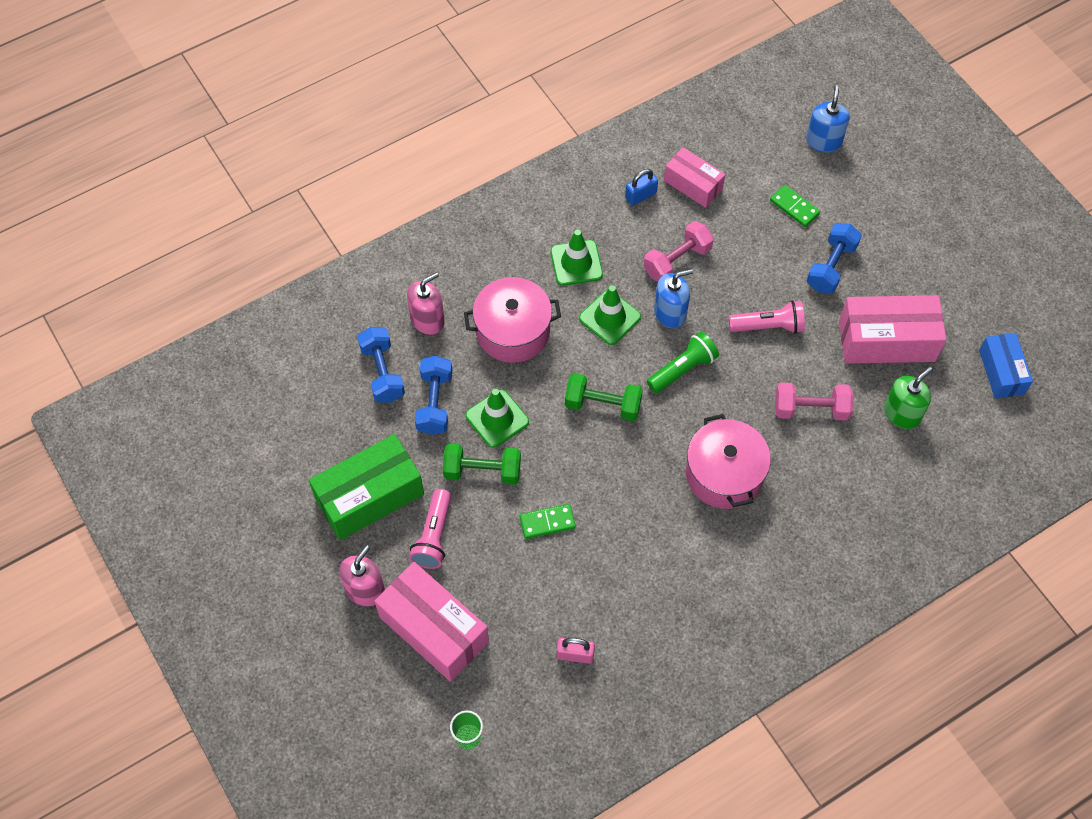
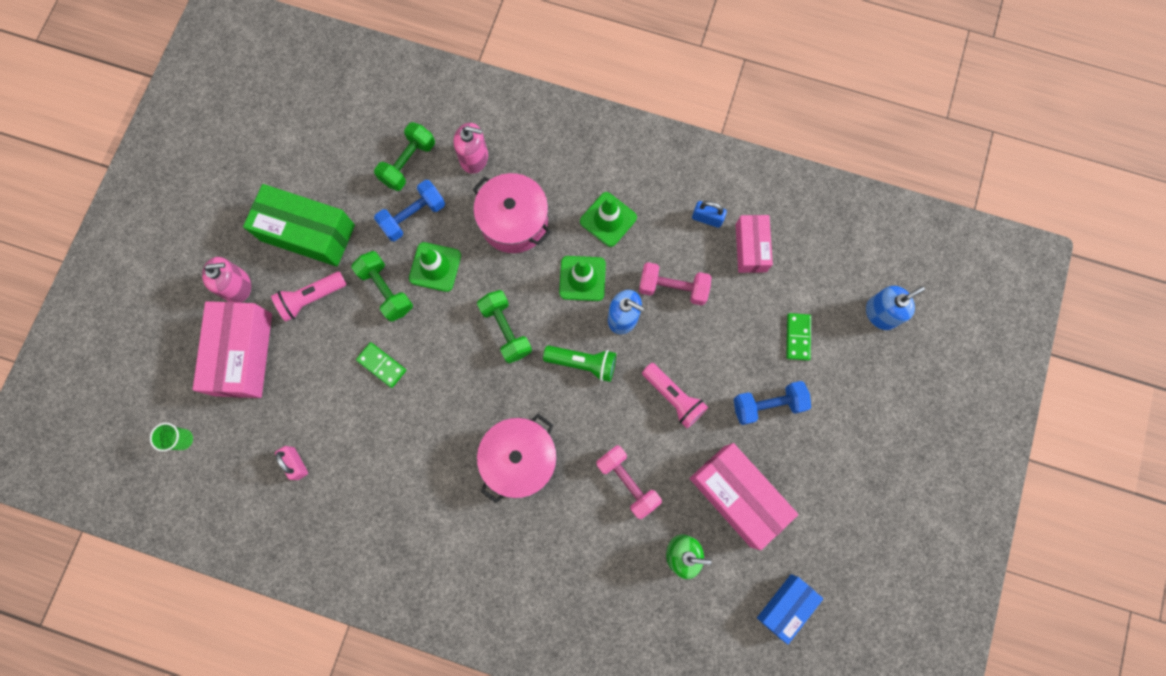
camera: 50 degrees right, 15 degrees up
(382, 372) = (408, 163): blue dumbbell -> green dumbbell

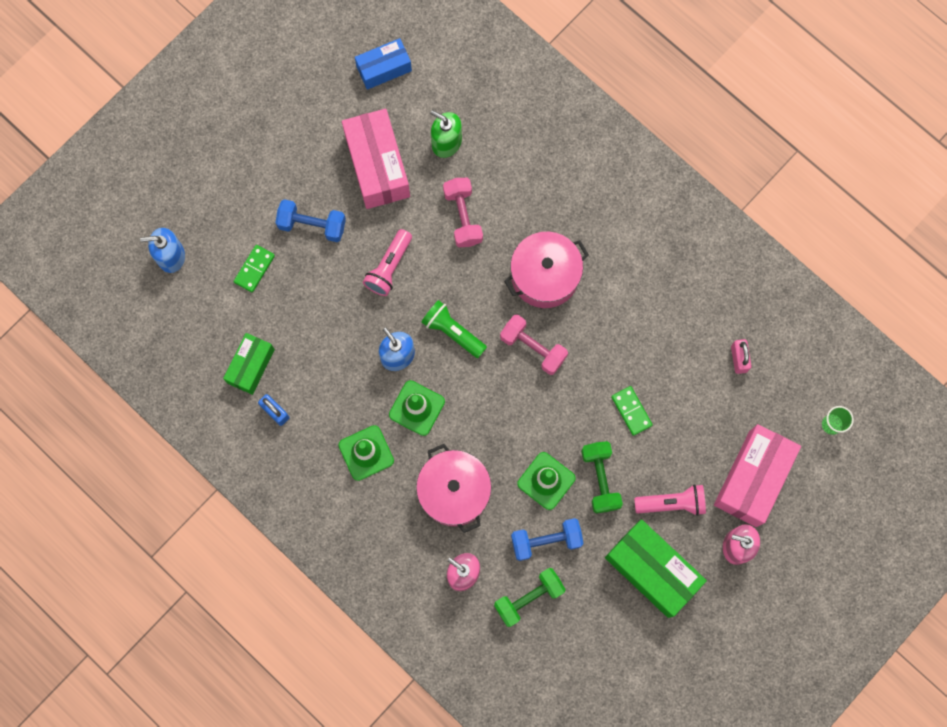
camera: 155 degrees left, 0 degrees up
(506, 330) = (507, 392): green dumbbell -> none
(673, 288) = (340, 362): pink dumbbell -> pink dumbbell (533, 348)
(673, 397) = (389, 267): pink flashlight -> pink flashlight turned 135 degrees counterclockwise
(751, 248) = (251, 366): pink box -> green box

